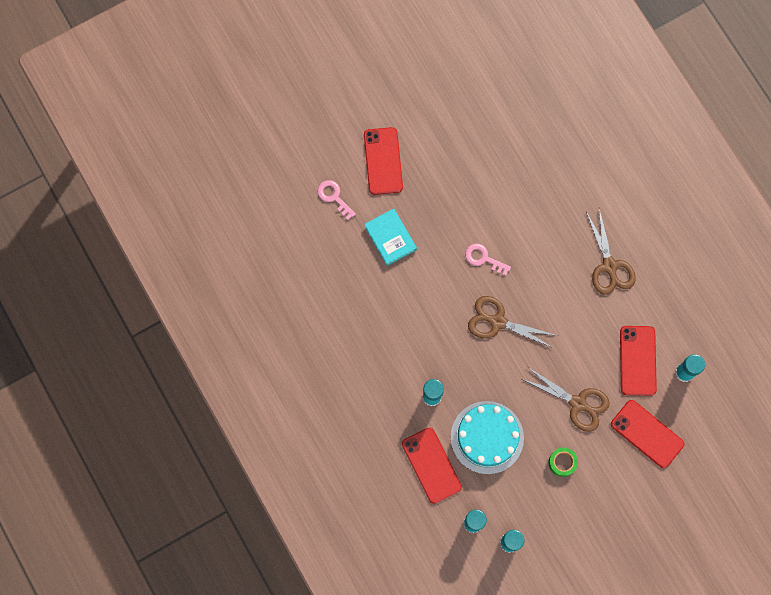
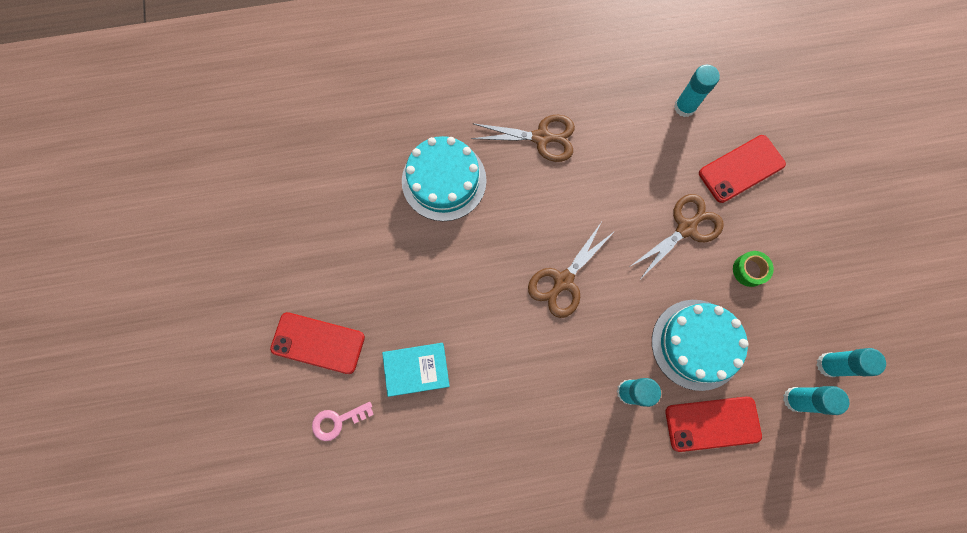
camera: 70 degrees left, 0 degrees up
(483, 258) = (482, 269): pink key -> none
(543, 203) = (444, 180): none -> turquoise cake
(638, 360) = (657, 148): red phone -> none

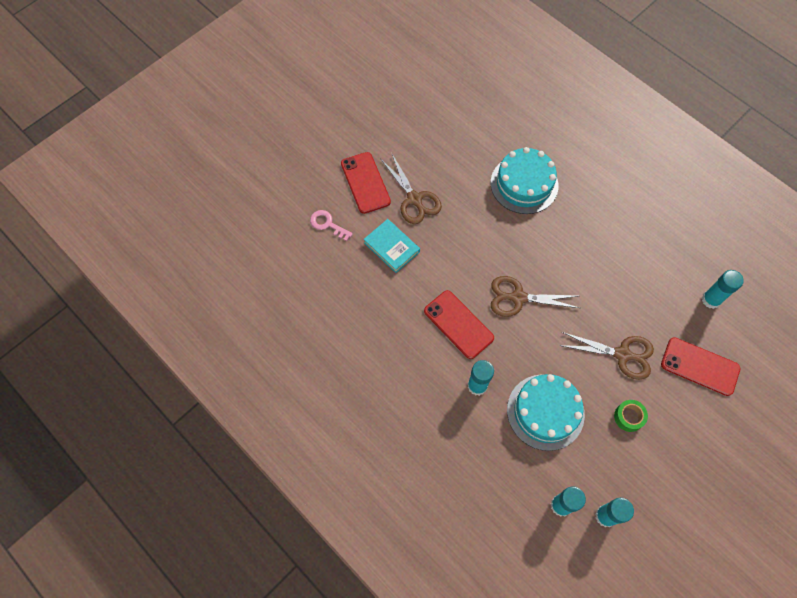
camera: 55 degrees right, 10 degrees down
(541, 138) = (604, 222): brown scissors -> brown scissors (414, 199)
(712, 423) = (499, 456): red phone -> red phone (458, 324)

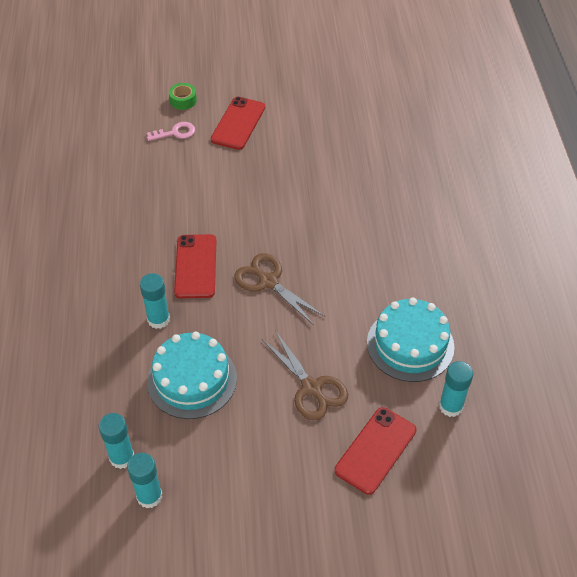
camera: 40 degrees right, 15 degrees down
(327, 224) = (175, 133): pink key -> pink key turned 90 degrees clockwise
(391, 247) = (206, 179): turquoise book -> none
(414, 199) = (264, 158): brown scissors -> none
(524, 184) = (372, 204): turquoise cake -> turquoise cake (410, 344)
(629, 417) = (260, 439): green tape -> green tape (183, 100)
(700, 366) = (376, 450): red phone -> red phone turned 60 degrees clockwise

